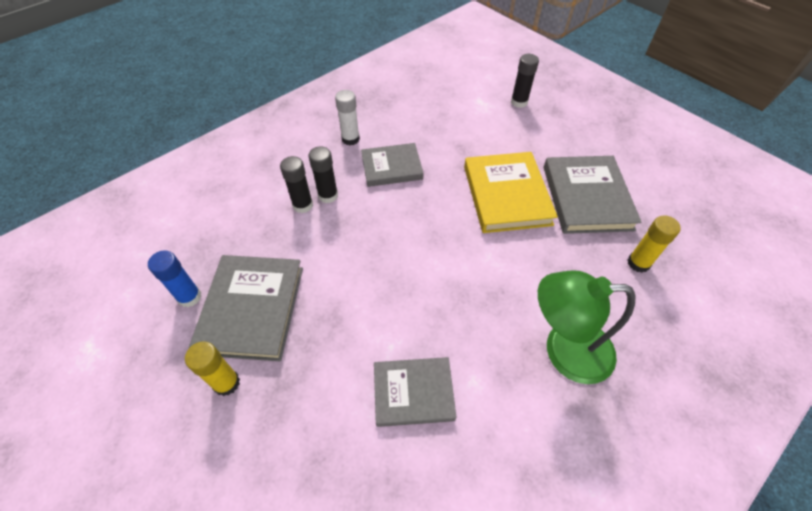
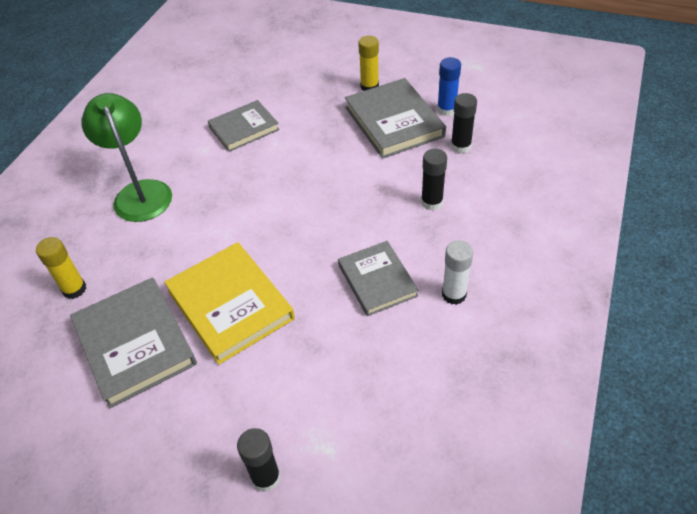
camera: 155 degrees right, 5 degrees down
(328, 195) = (417, 221): black glue stick -> black glue stick (460, 146)
(392, 167) = (377, 280): grey book -> grey book turned 75 degrees counterclockwise
(564, 350) = (140, 192): green lamp -> green lamp turned 90 degrees counterclockwise

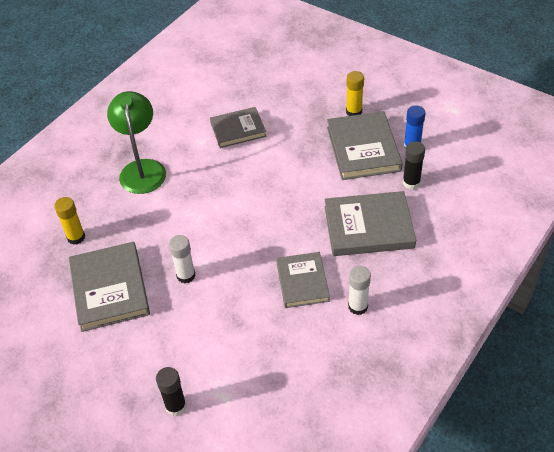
camera: 15 degrees right, 0 degrees up
(230, 305) = (186, 275): yellow book -> white glue stick
(432, 202) = (368, 227): black glue stick -> grey book

